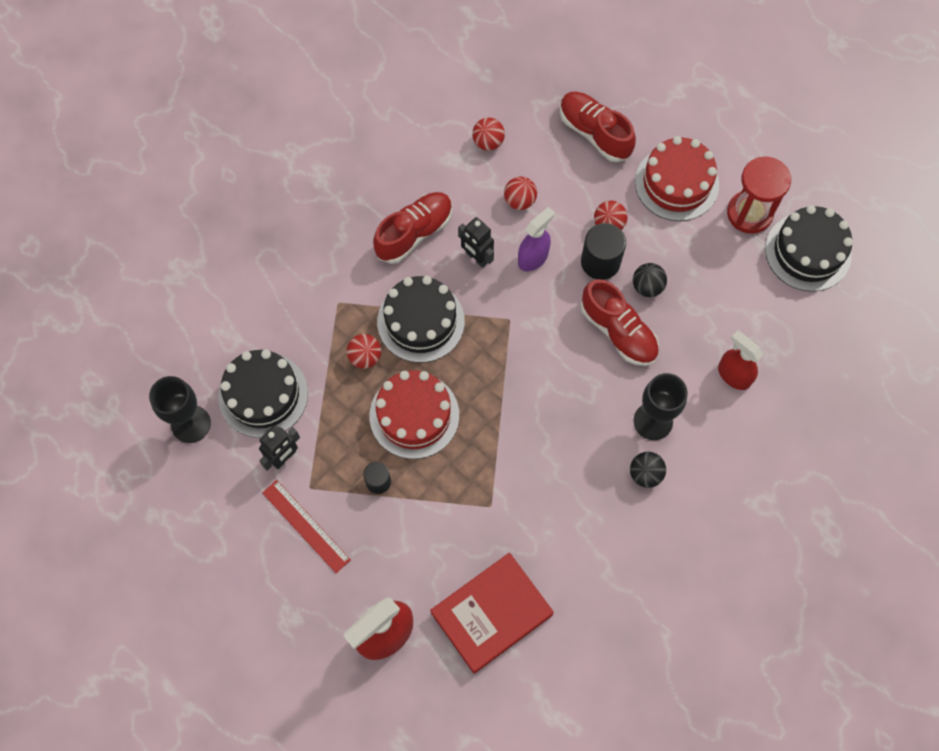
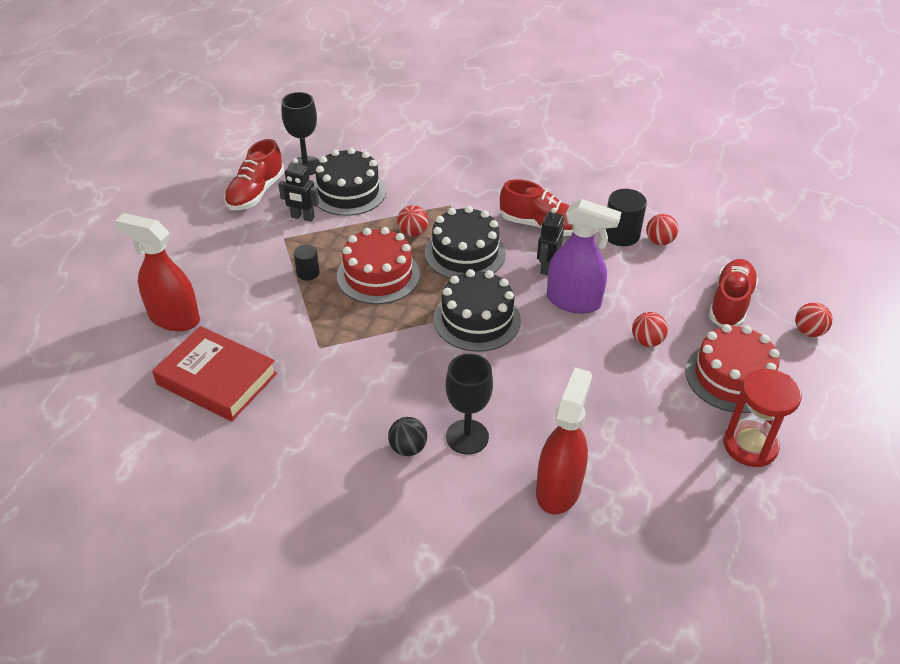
camera: 65 degrees right, 25 degrees down
(306, 526) = (251, 246): red ruler -> none
(519, 201) = (621, 276): red ball -> red ball (808, 331)
(533, 258) = (574, 301): purple spray bottle -> purple spray bottle, size x1.52
(600, 262) = (604, 347): black cylinder -> black cylinder (621, 235)
(618, 331) = (543, 382): red shoe -> red shoe (256, 193)
(647, 287) = (605, 389): black ball -> none
(733, 375) = (558, 488): red spray bottle -> red spray bottle, size x1.52
(808, 252) = (749, 512): black cake -> black cake (477, 319)

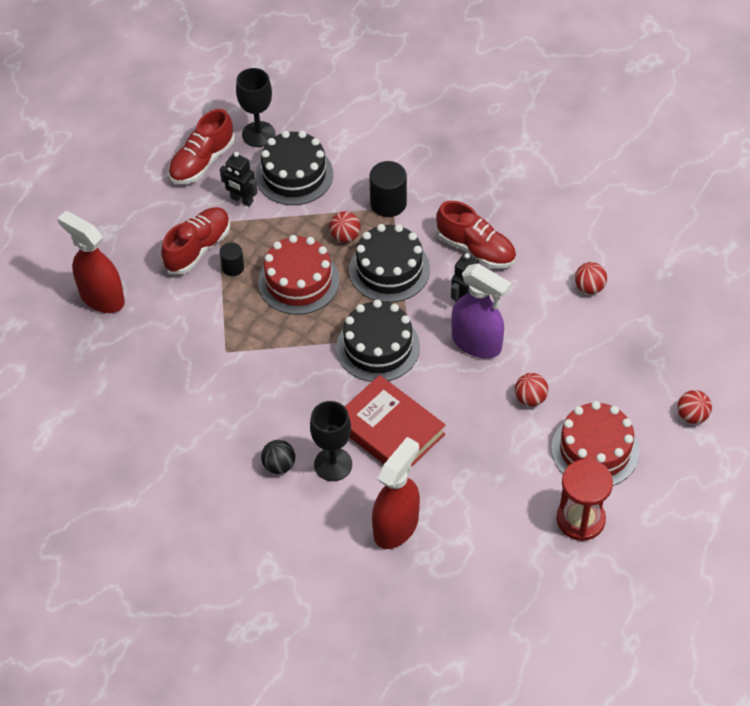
camera: 15 degrees right, 10 degrees up
(217, 379) = (129, 368): red book -> red book (389, 430)
(621, 235) = (553, 273): black cylinder -> black cylinder (388, 203)
(730, 303) = (629, 371): red shoe -> red shoe (198, 248)

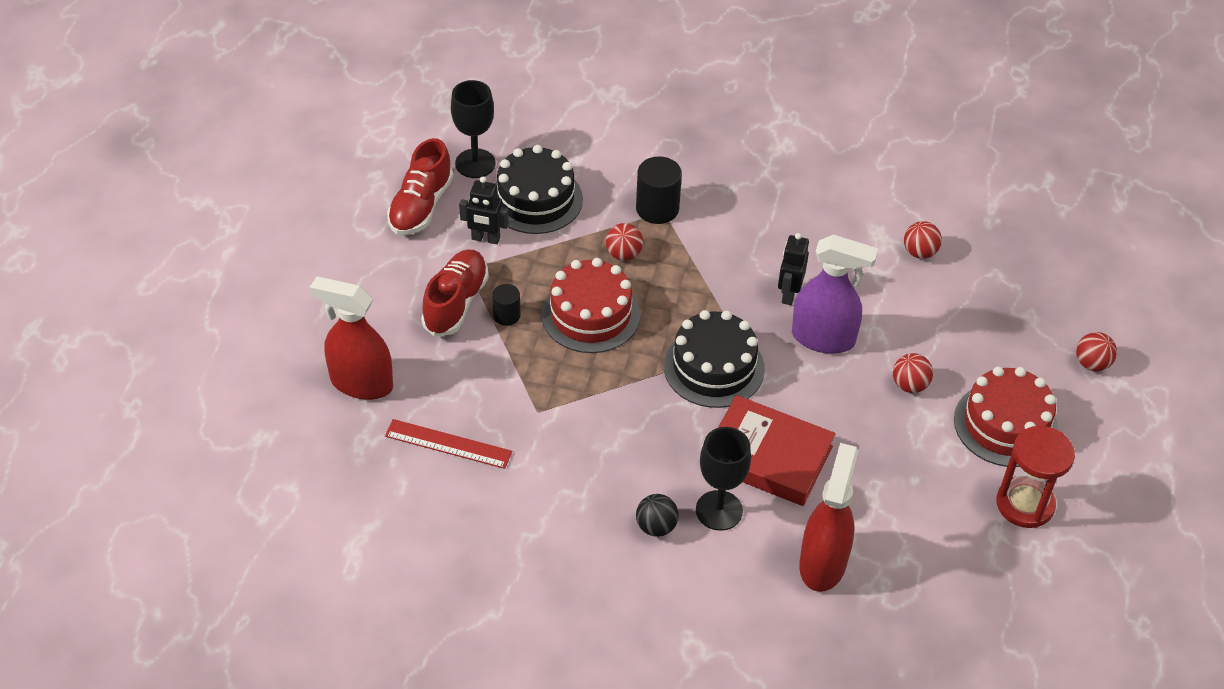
camera: 20 degrees left, 5 degrees down
(148, 361) = (448, 444): none -> red ruler
(389, 269) = (689, 280): black cake -> none
(476, 249) = (777, 237): red shoe -> none

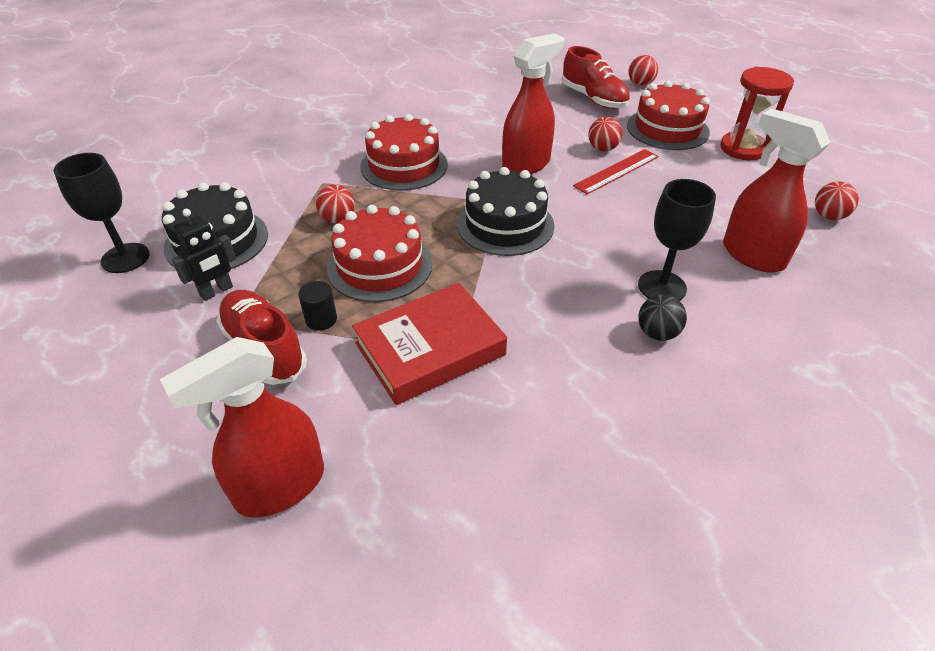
camera: 55 degrees left, 5 degrees down
(421, 206) = (118, 317): red shoe -> red shoe (593, 99)
(448, 444) = (438, 445): red ruler -> red ruler (617, 171)
(657, 208) = (314, 183): black cylinder -> none
(738, 251) = (404, 165): none -> red cake
(767, 456) = (621, 237): red book -> red book (430, 349)
(789, 294) = (469, 162): black robot -> none
(823, 338) = (526, 164): purple spray bottle -> red spray bottle
(919, 252) = (490, 100): red ball -> red ball (828, 216)

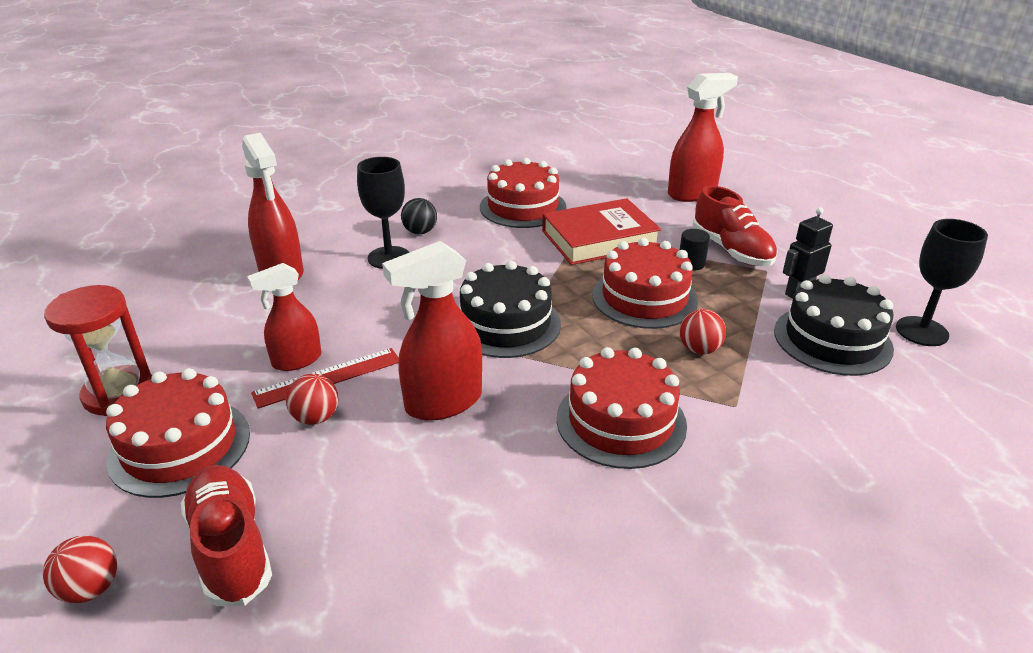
camera: 170 degrees left, 10 degrees down
(548, 406) = (523, 207): none -> red cake
(650, 179) = (296, 360): none -> red spray bottle
(828, 216) = (156, 297): red ball -> none

